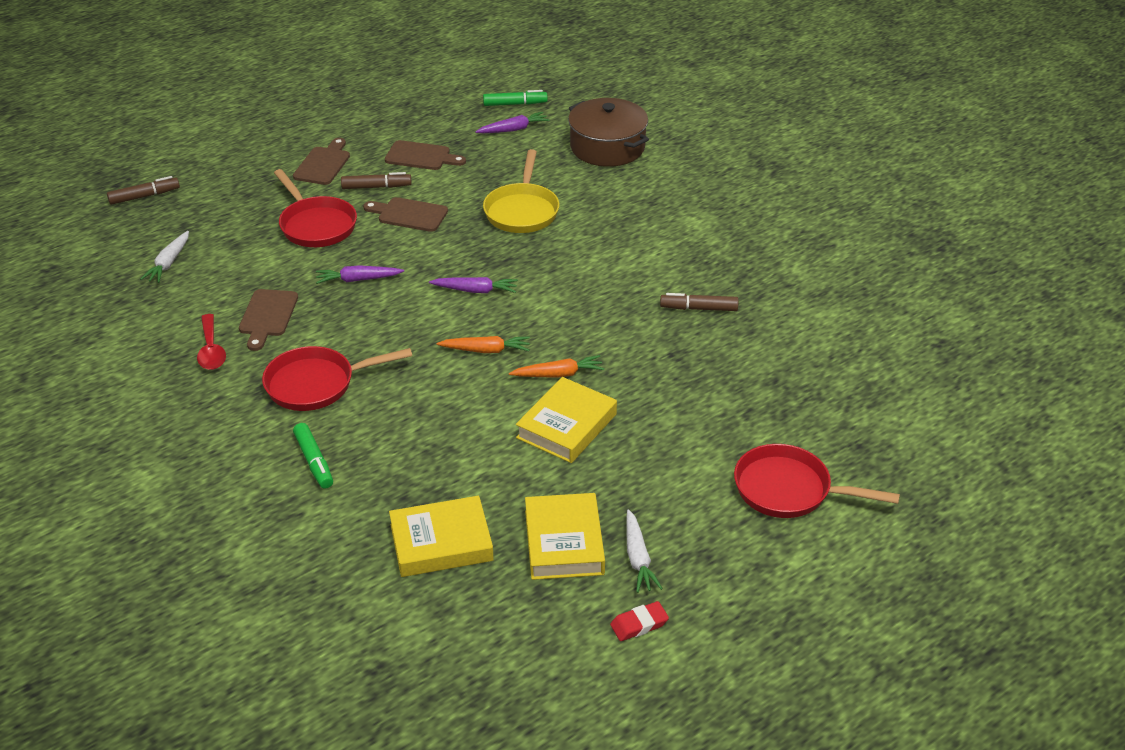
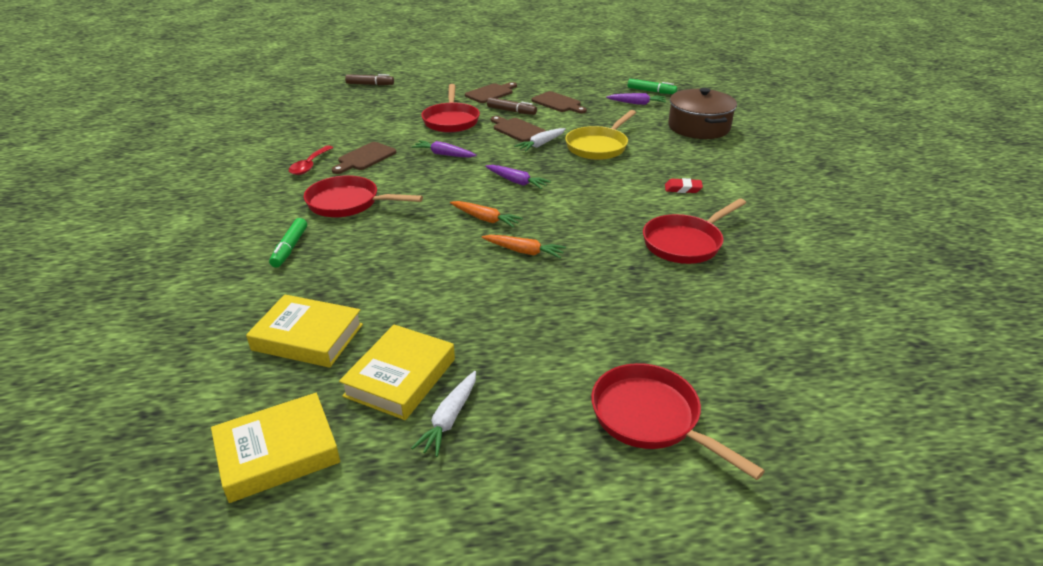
camera: 30 degrees right, 5 degrees down
(169, 263) = (343, 117): white carrot -> white carrot (541, 144)
(567, 426) = (494, 289): yellow book -> yellow book (278, 453)
(639, 624) = (390, 482): red eraser -> red eraser (683, 189)
(699, 308) = (685, 243): brown marker -> red pan

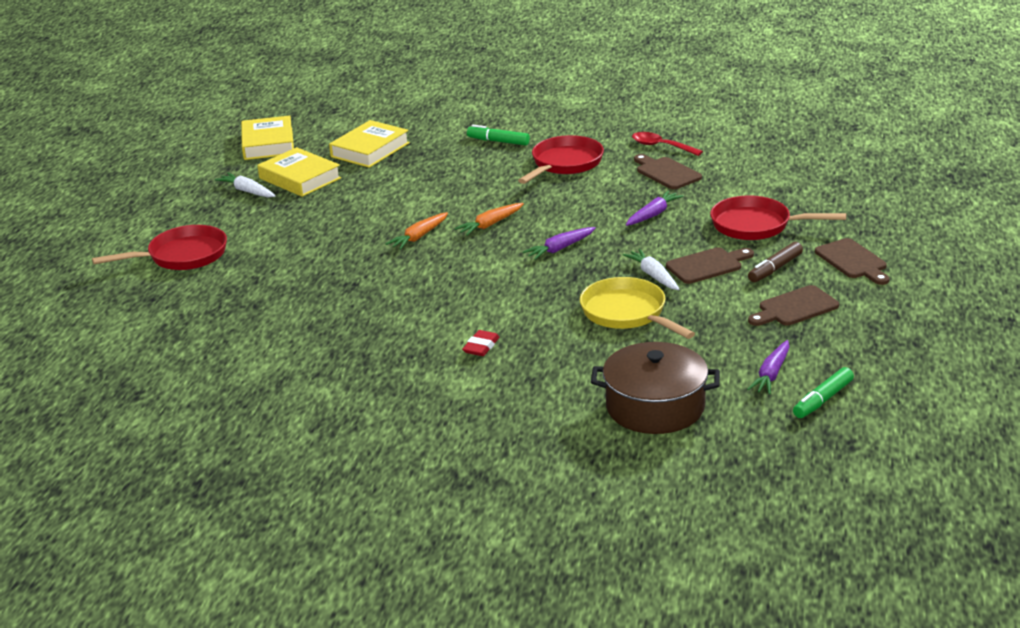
camera: 110 degrees right, 5 degrees down
(370, 84) = (912, 179): brown marker -> none
(685, 243) = (372, 320): red pan -> none

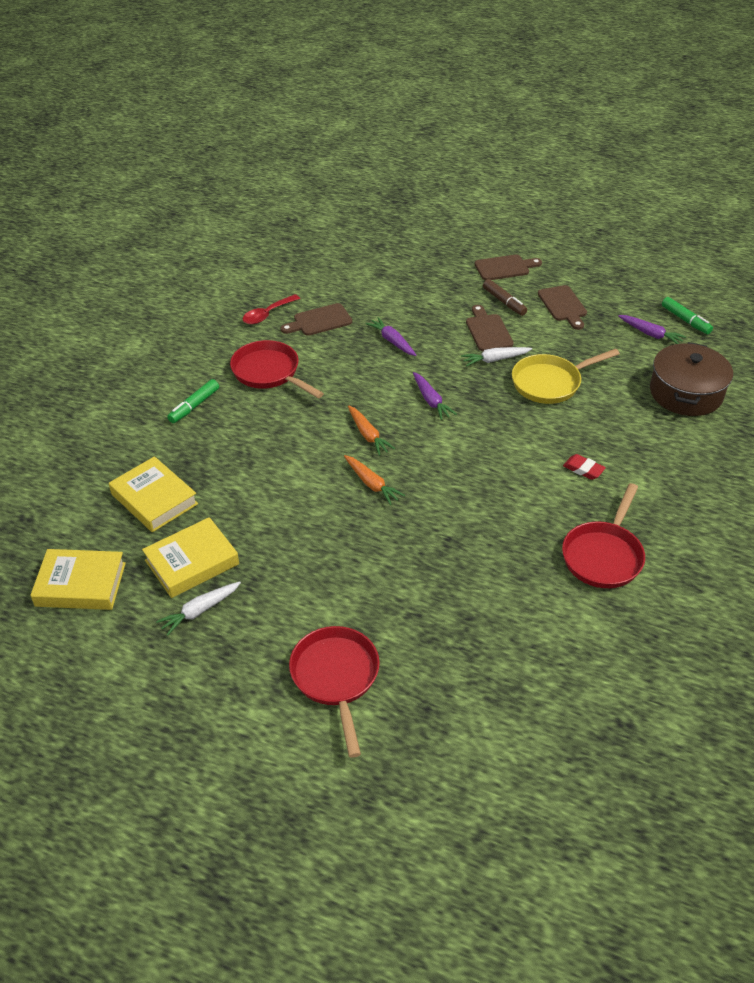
camera: 80 degrees left, 15 degrees up
(756, 225) = (433, 296): red pan -> red pan (603, 555)

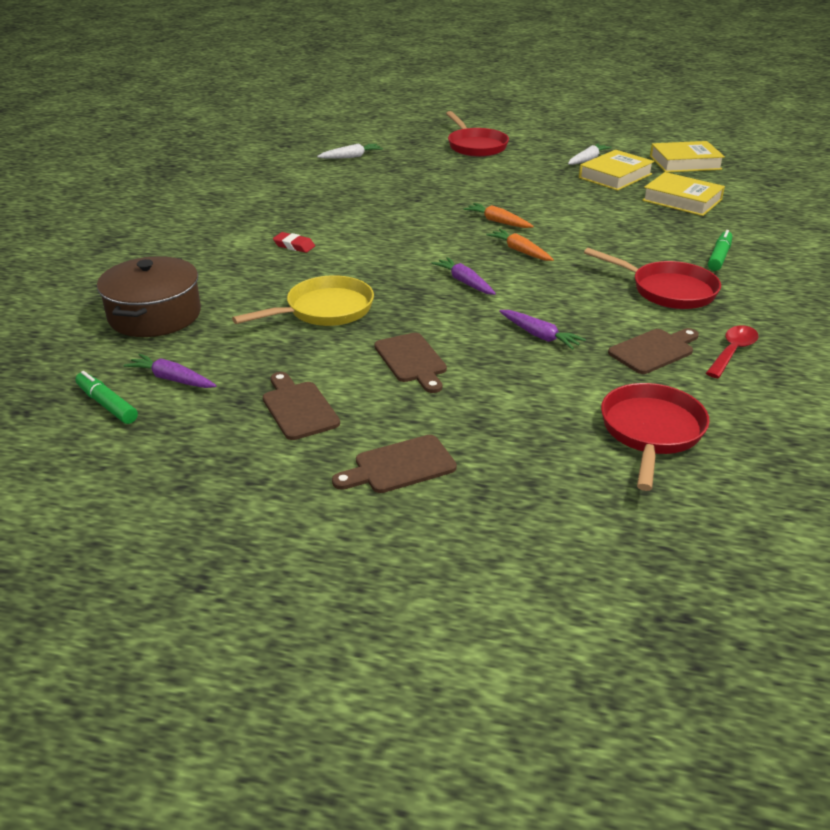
camera: 170 degrees right, 10 degrees down
(495, 360) = (396, 328): white carrot -> white carrot (351, 157)
(504, 302) = (393, 404): brown marker -> none
(603, 555) = (284, 201): red pan -> red pan (651, 432)

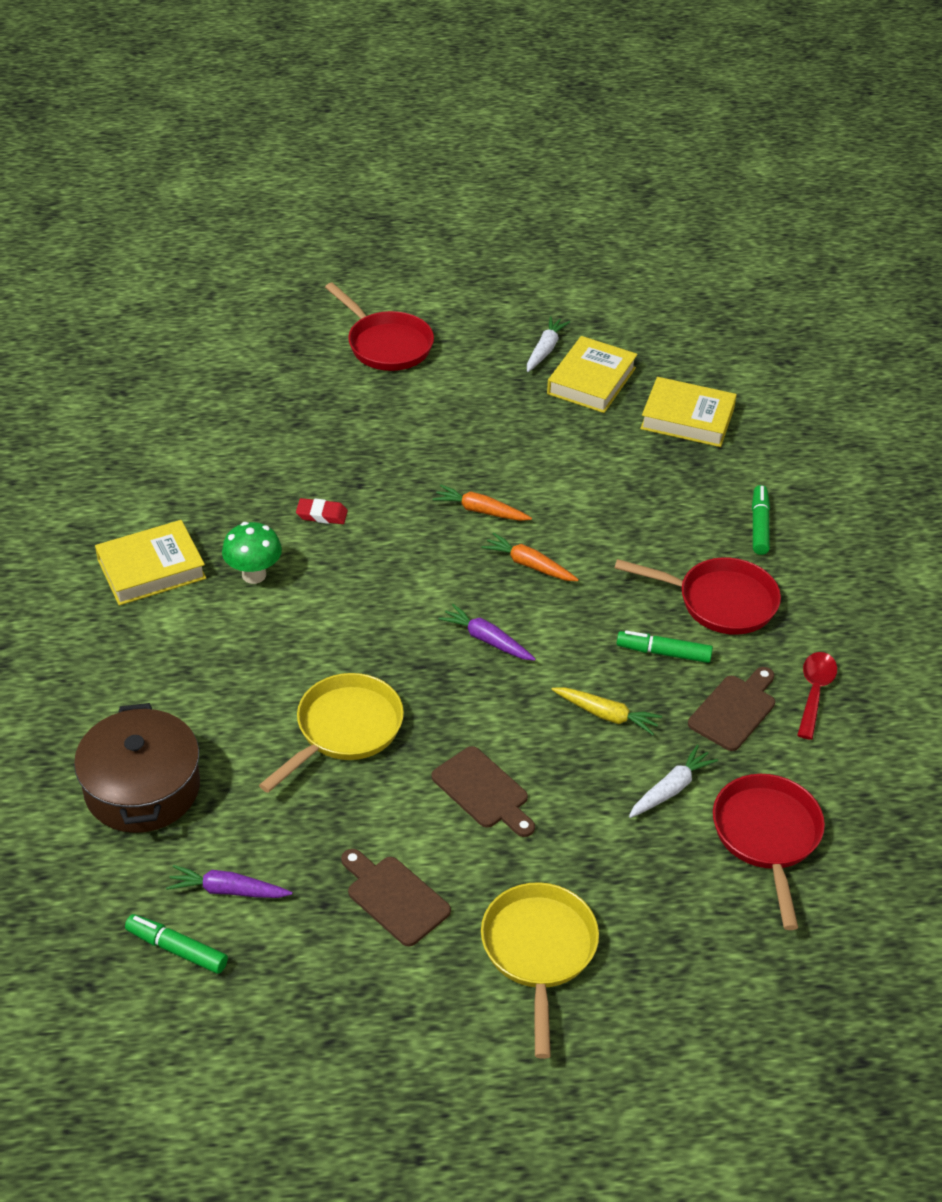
camera: 20 degrees left, 10 degrees up
(294, 246) = (246, 615): red eraser -> red eraser (322, 514)
(314, 228) = (254, 575): none -> green mushroom
(351, 157) = (226, 403): white carrot -> white carrot (671, 789)
(400, 466) = (539, 952): brown cutting board -> yellow pan
(539, 336) = (606, 715): purple carrot -> yellow carrot
(606, 310) = (663, 653): none -> green marker
(685, 163) = (668, 333): yellow book -> yellow book (151, 569)

